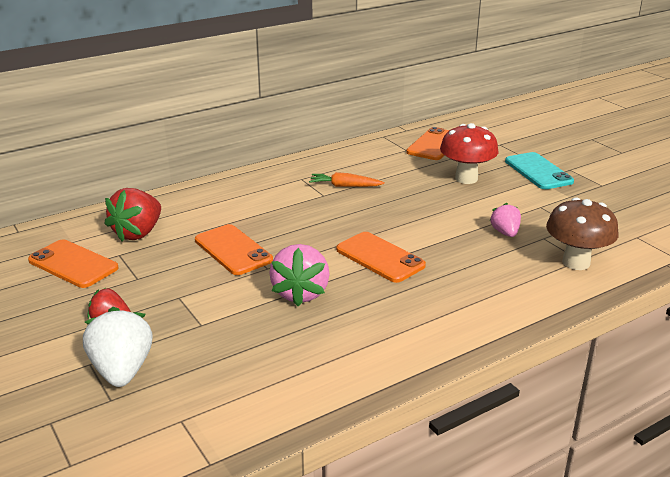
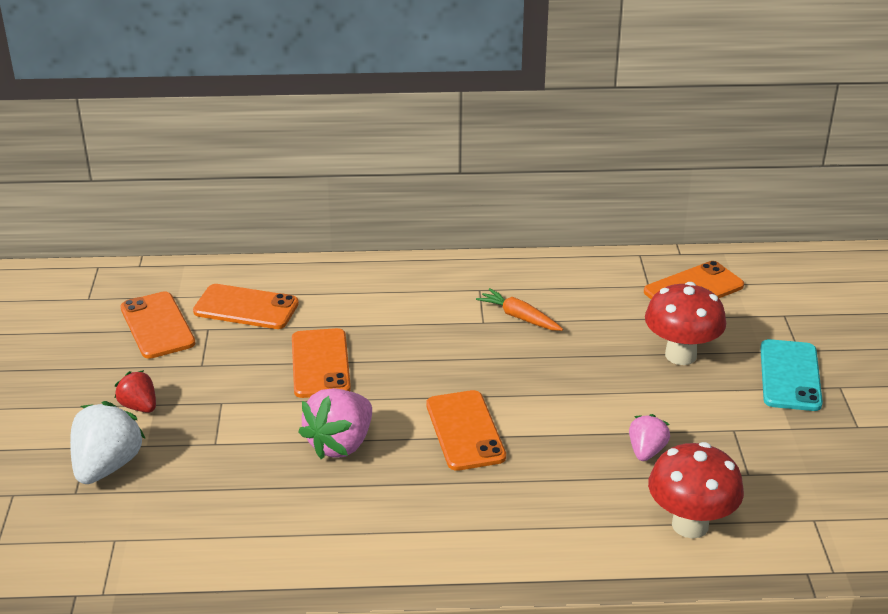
camera: 30 degrees right, 5 degrees up
(138, 233) = (246, 308): red strawberry -> orange phone
(576, 262) = (690, 525): brown mushroom -> red mushroom

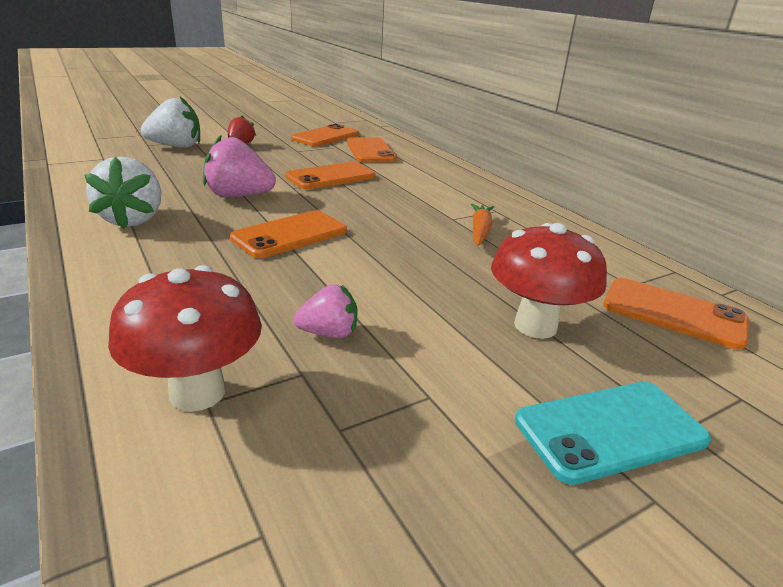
camera: 60 degrees right, 5 degrees down
(366, 529) = (133, 220): none -> white strawberry

